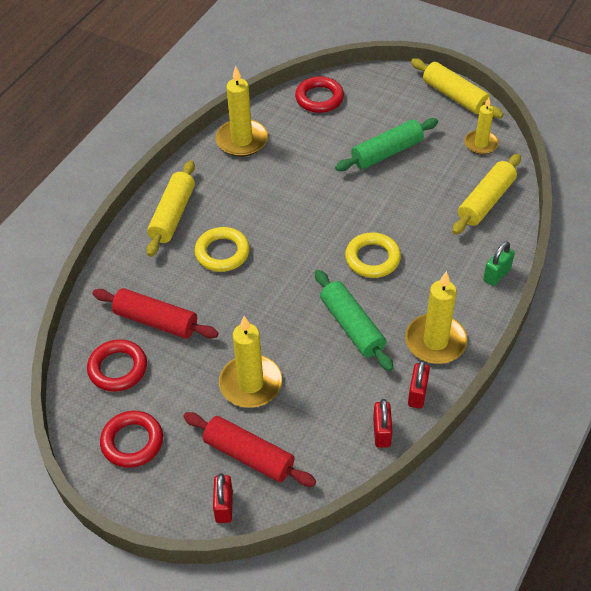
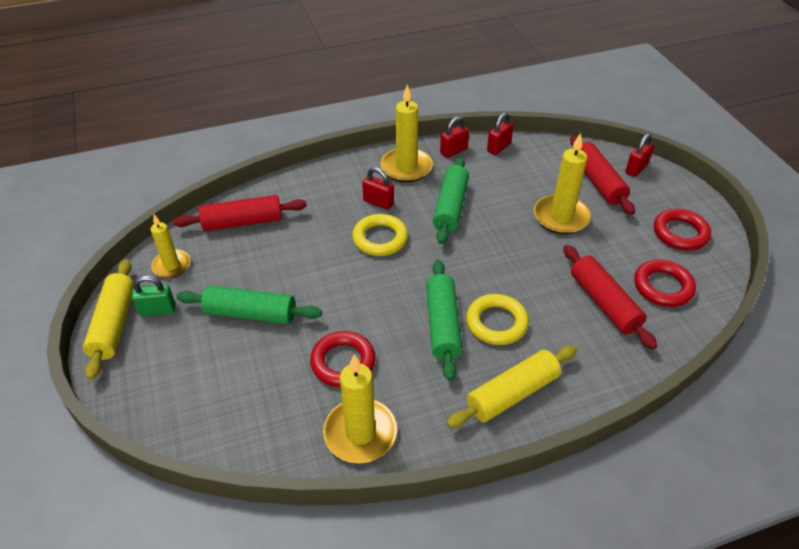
camera: 140 degrees left, 5 degrees down
(257, 227) = (442, 325): none -> green rolling pin
(319, 98) = (223, 425): red ring -> red ring (343, 362)
(413, 289) = (378, 202): none -> red padlock
(486, 201) = (242, 222): yellow rolling pin -> red rolling pin
(496, 274) = (312, 176): green padlock -> green padlock (157, 310)

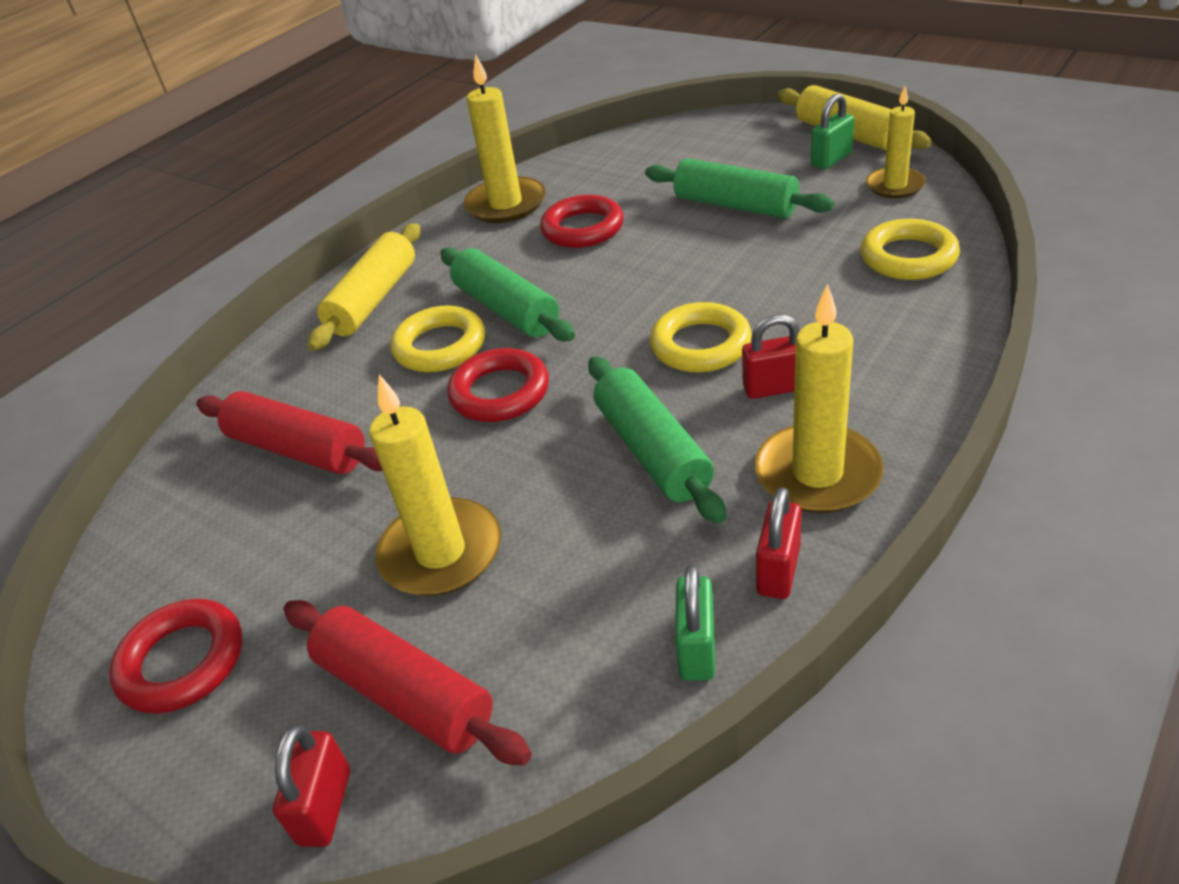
camera: 150 degrees right, 5 degrees down
(242, 222) = (908, 257): red rolling pin -> yellow ring
(251, 313) = (735, 205): green rolling pin -> green rolling pin turned 60 degrees clockwise
(498, 147) = (697, 649): red padlock -> green padlock
(663, 287) = (205, 527): red ring -> red ring (500, 392)

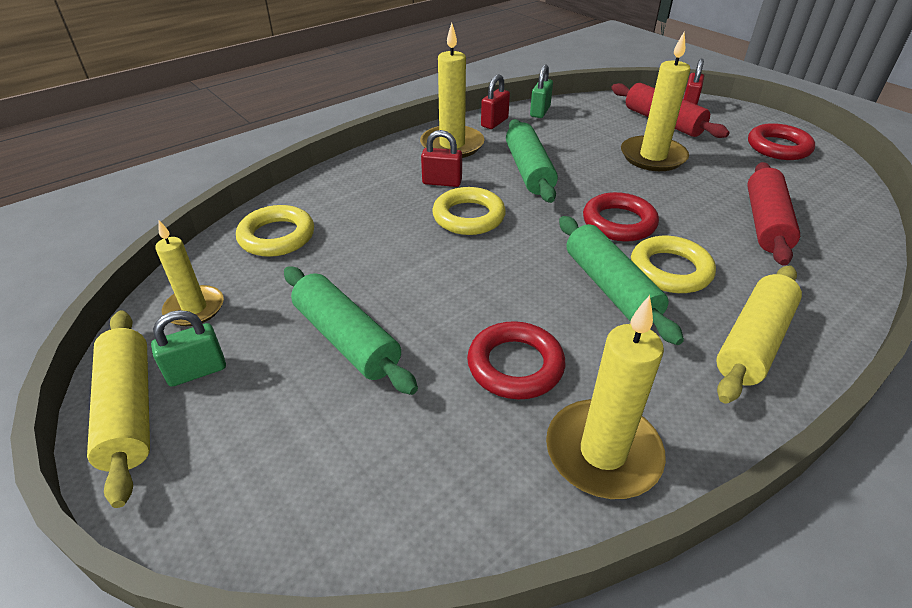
camera: 170 degrees left, 0 degrees up
(298, 449) = (765, 223): red rolling pin -> red rolling pin turned 60 degrees clockwise

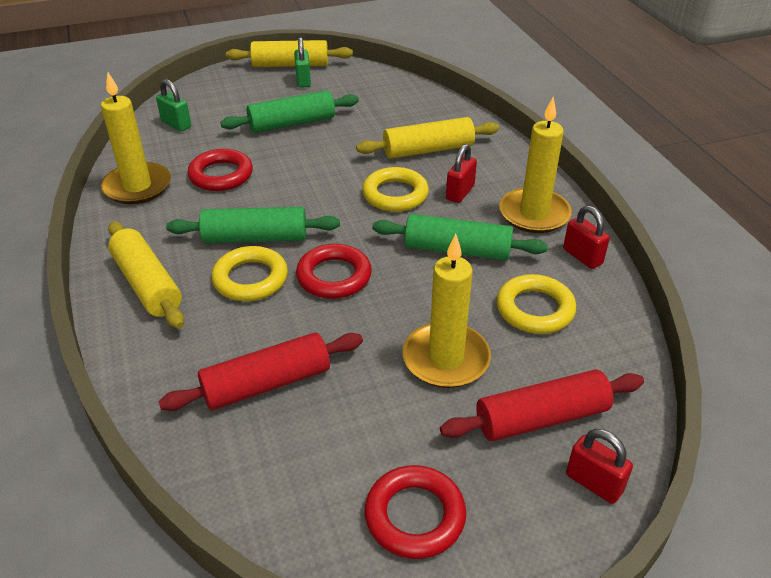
camera: 110 degrees right, 0 degrees up
(194, 308) = (357, 81): yellow candle -> none
(277, 236) = (418, 110): yellow ring -> yellow ring (535, 309)
(371, 213) = (428, 150): none -> yellow rolling pin
(540, 111) = (606, 304): green padlock -> green padlock (176, 124)
(765, 223) = (267, 383): red rolling pin -> red rolling pin turned 60 degrees counterclockwise

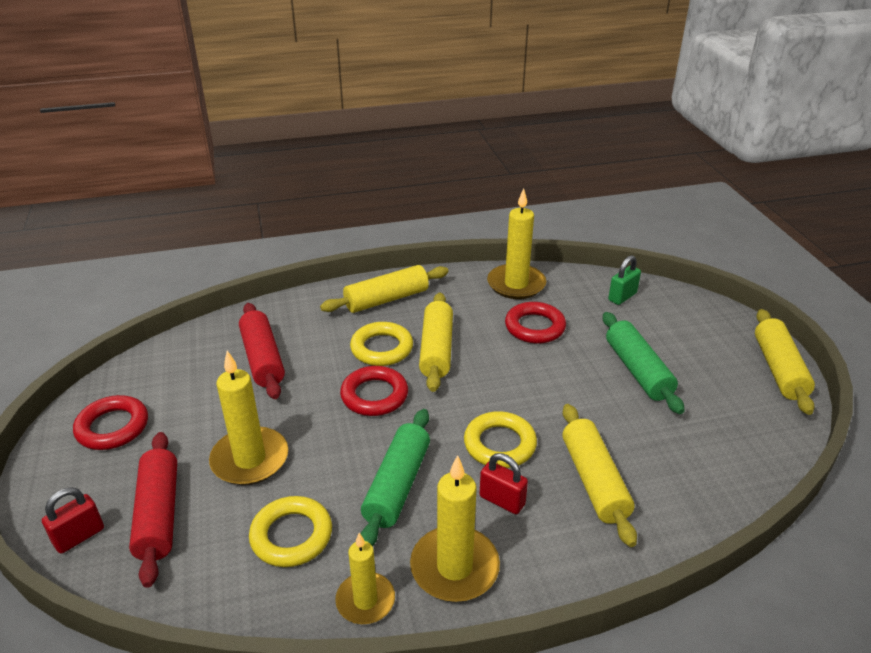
camera: 95 degrees right, 5 degrees down
(255, 238) = (436, 350): green rolling pin -> yellow rolling pin
(303, 81) = (741, 379): green padlock -> none
(582, 257) = (365, 600): red padlock -> yellow candle

